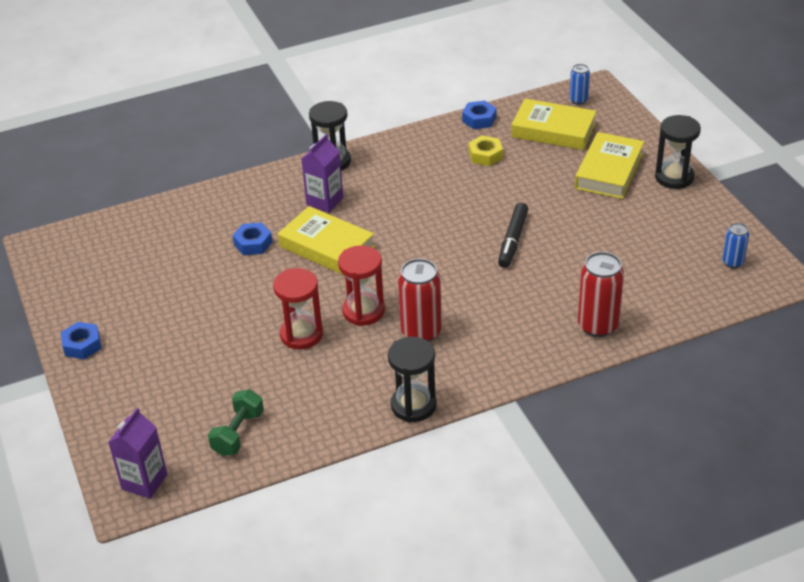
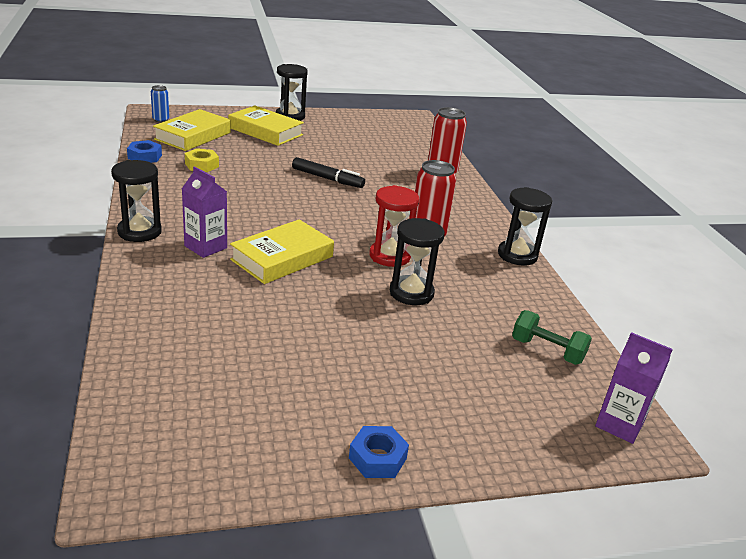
camera: 85 degrees left, 10 degrees down
(253, 243) = (247, 299): blue nut -> none
(301, 334) = (411, 293): red hourglass -> black hourglass
(732, 262) = (393, 123): blue can -> none

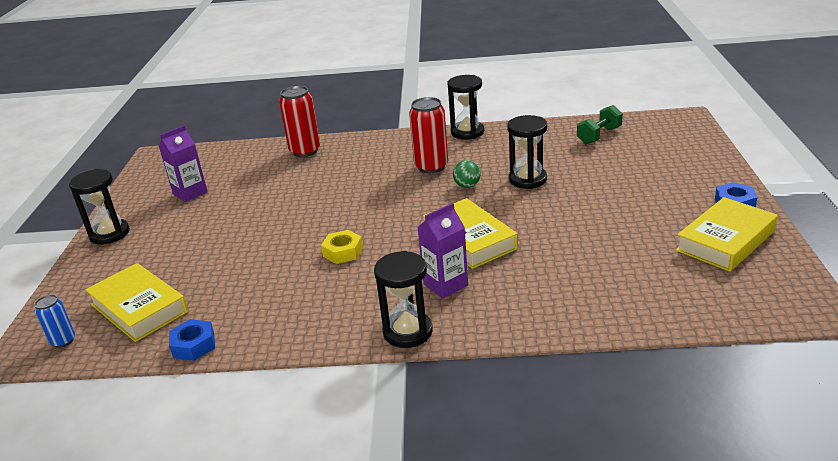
camera: 70 degrees left, 0 degrees up
(201, 165) = (237, 296): yellow nut -> yellow nut (343, 252)
(265, 131) = (151, 252): yellow book -> yellow book (725, 241)
(327, 179) = (301, 212): black marker -> none
(389, 256) = (467, 186): red hourglass -> green ball
(619, 424) = (672, 123): purple carton -> purple carton (190, 193)

